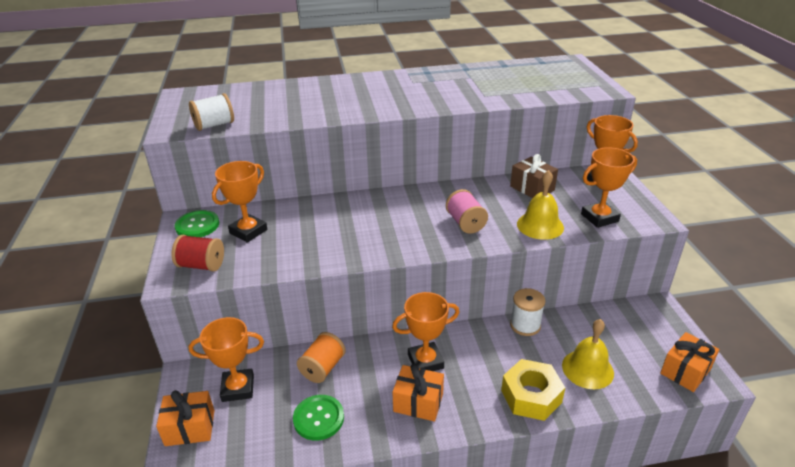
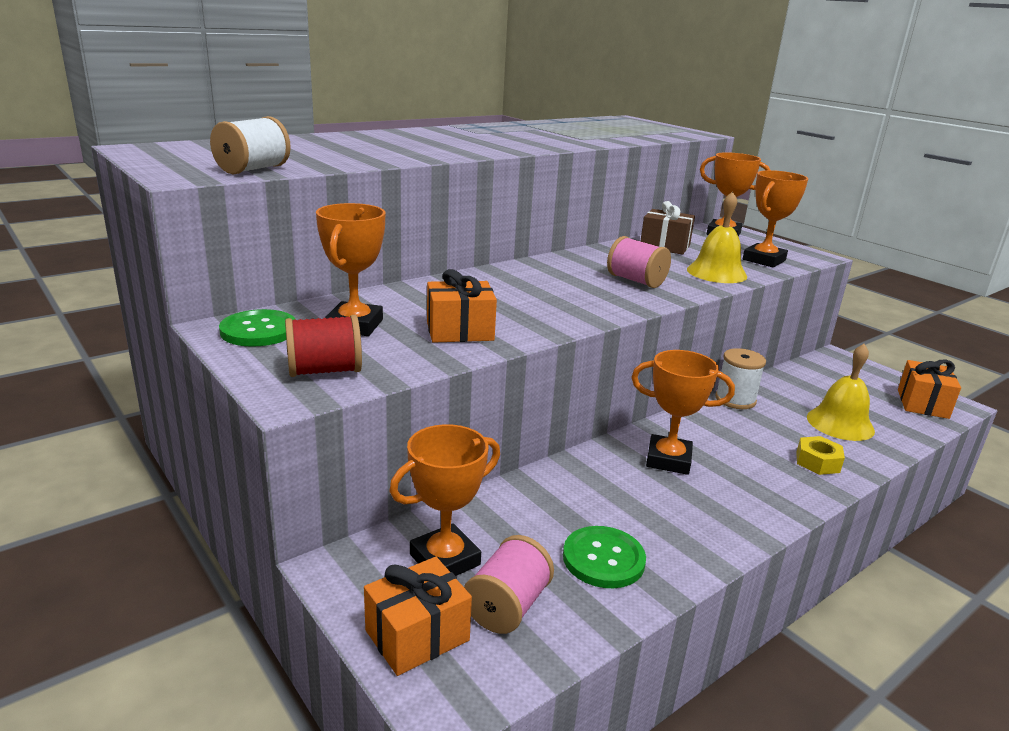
camera: 30 degrees left, 10 degrees down
(244, 428) = (507, 606): none -> pink spool
(323, 368) = (546, 501): orange spool -> none
(418, 402) = (707, 503): orange gift -> orange gift (460, 331)
(425, 361) = (668, 460): orange trophy -> orange trophy turned 60 degrees clockwise
(531, 396) = (817, 462): yellow nut -> yellow nut, size x0.58

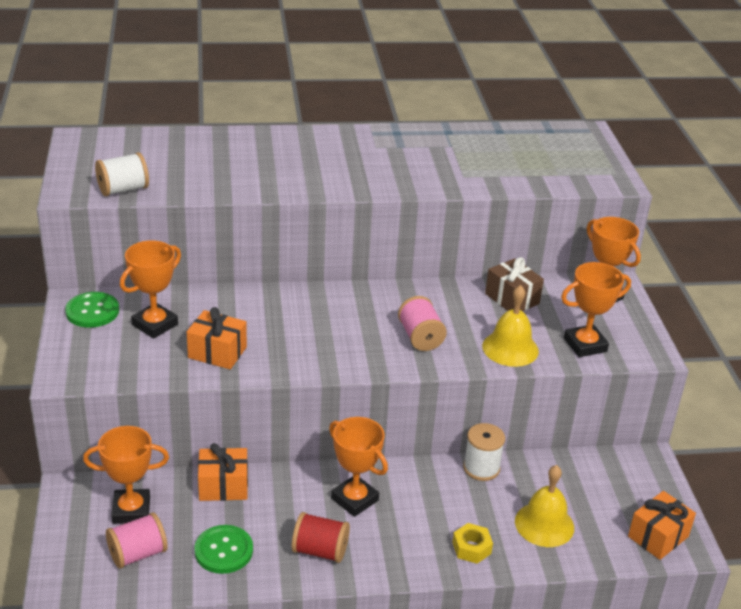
camera: 30 degrees right, 10 degrees up
(324, 371) = (99, 362): red spool -> red spool (320, 551)
(417, 635) = (76, 548): orange gift -> orange gift (223, 486)

